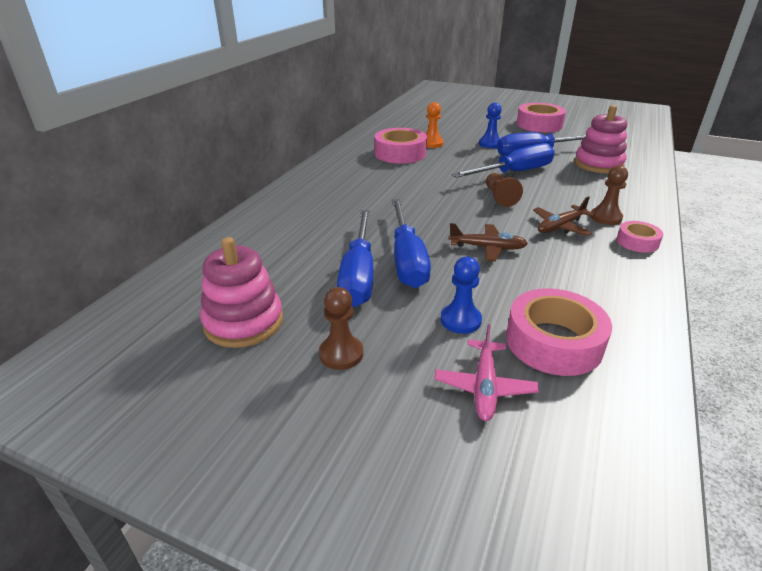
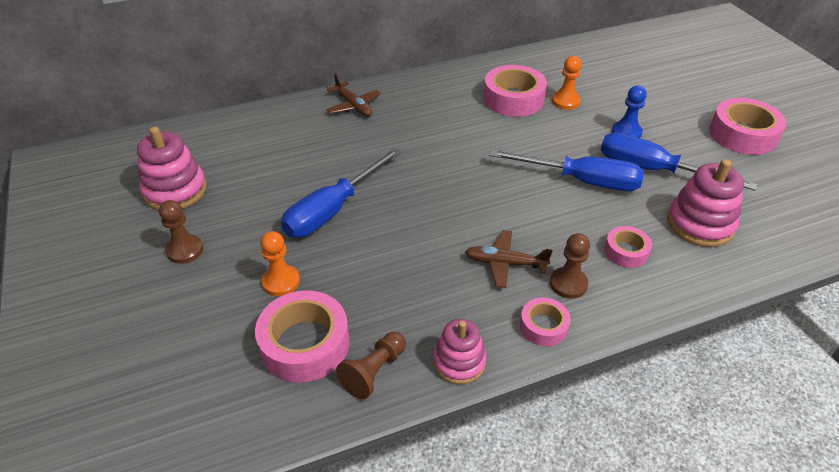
camera: 45 degrees right, 10 degrees up
(358, 275) = (283, 201): blue screwdriver -> none
(460, 320) = (281, 282): blue pawn -> orange pawn
(484, 387) = (214, 334): pink plane -> none
(487, 248) = (405, 240): brown plane -> brown plane (353, 106)
(499, 197) = (511, 199): brown pawn -> brown pawn (374, 372)
(596, 190) = (626, 251): none -> pink tape
(643, 285) = (459, 362): none -> pink stacking toy

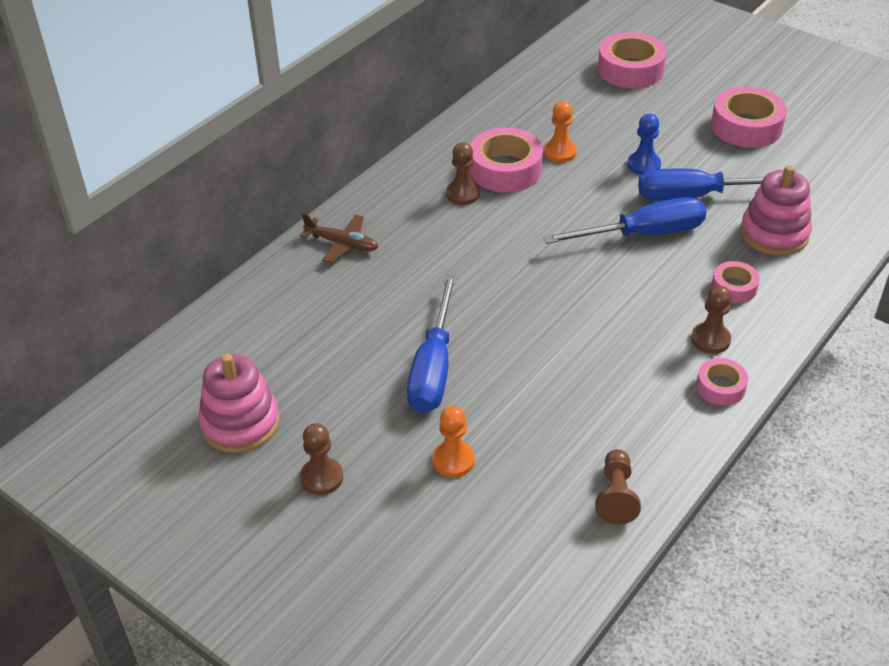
camera: 30 degrees left, 0 degrees up
(305, 344) = (533, 504): pink tape -> pink tape (630, 69)
(459, 362) = (678, 451): pink stacking toy -> none
(466, 104) = (463, 194): none -> brown pawn
(504, 263) = (642, 346): brown plane -> none

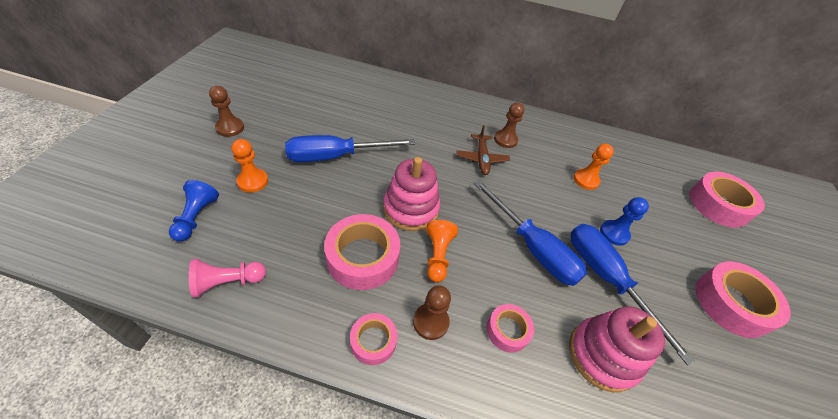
camera: 60 degrees right, 5 degrees up
(240, 423) = (268, 91): pink stacking toy -> pink stacking toy (411, 209)
(342, 244) = (427, 99): brown plane -> brown plane (481, 159)
(502, 522) = (196, 217): none -> blue pawn
(505, 169) = (545, 155): pink tape -> pink tape (363, 257)
(616, 496) = (228, 282): brown pawn -> pink pawn
(631, 312) = (437, 256): none -> orange pawn

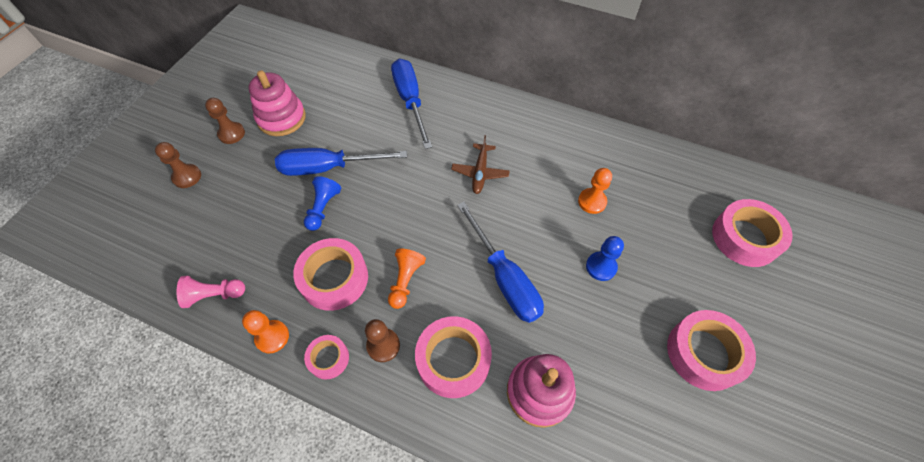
camera: 15 degrees right, 10 degrees up
(196, 217) = (194, 231): blue pawn -> blue pawn (323, 208)
(253, 181) = (246, 194): orange pawn -> orange pawn (272, 337)
(411, 209) = (390, 230): pink stacking toy -> pink stacking toy (281, 118)
(505, 140) = (514, 149): brown pawn -> brown pawn (187, 177)
(507, 330) = (453, 360): pink tape -> pink tape, size x1.81
(606, 278) = (572, 316): blue screwdriver -> blue screwdriver (410, 101)

